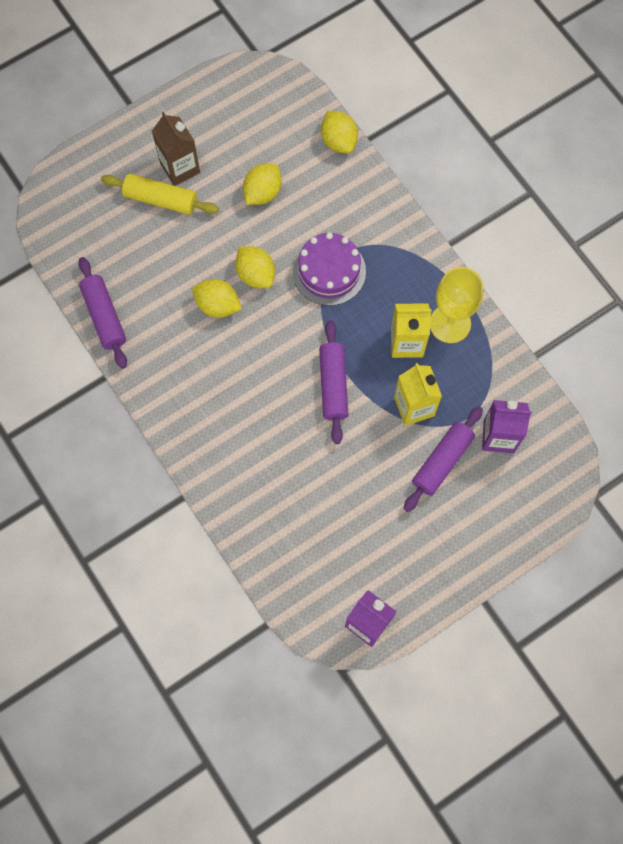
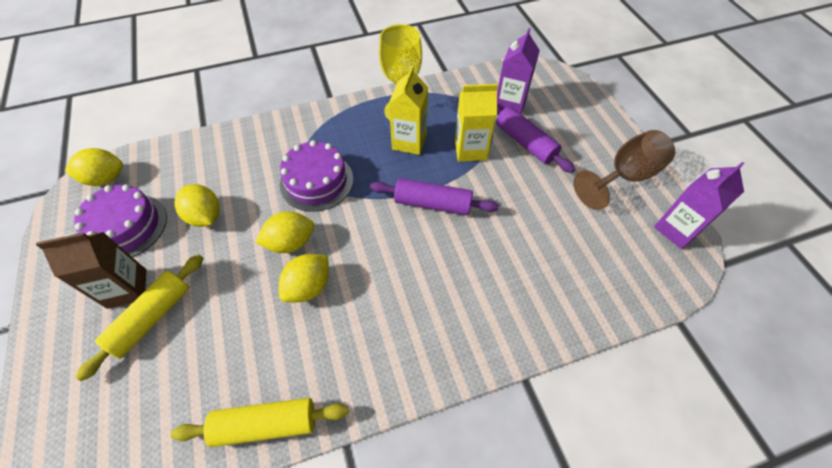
camera: 75 degrees left, 15 degrees down
(104, 316) = (266, 424): purple rolling pin -> yellow rolling pin
(235, 135) = (126, 226): none -> purple cake
(338, 141) = (192, 145): yellow lemon -> yellow lemon (105, 179)
(424, 569) = (624, 176): none -> brown goblet

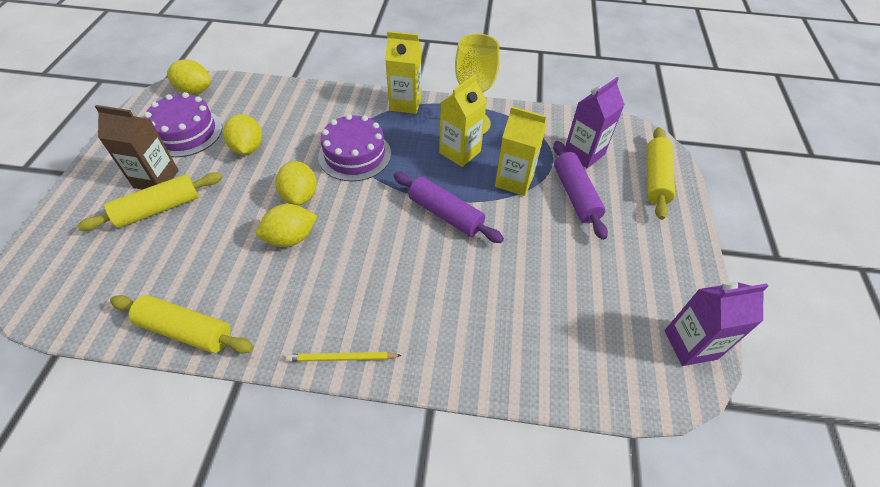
camera: 25 degrees right, 5 degrees down
(290, 242) = (300, 196): yellow lemon -> yellow lemon turned 75 degrees clockwise
(332, 114) = (405, 103): none -> yellow carton
(428, 374) = (342, 358): none -> yellow pencil
(575, 104) = (655, 178): none -> yellow rolling pin
(624, 176) = (664, 268): brown goblet -> none

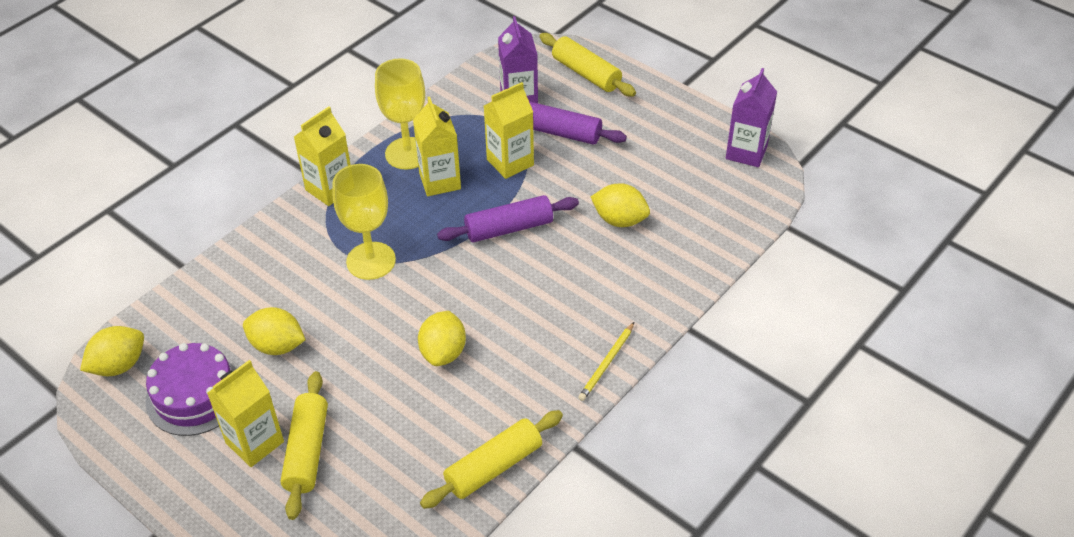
camera: 55 degrees left, 5 degrees down
(156, 179) = (255, 442): brown carton -> yellow carton
(300, 196) = (392, 326): yellow lemon -> yellow lemon (619, 220)
(354, 155) = (371, 261): purple cake -> yellow goblet

